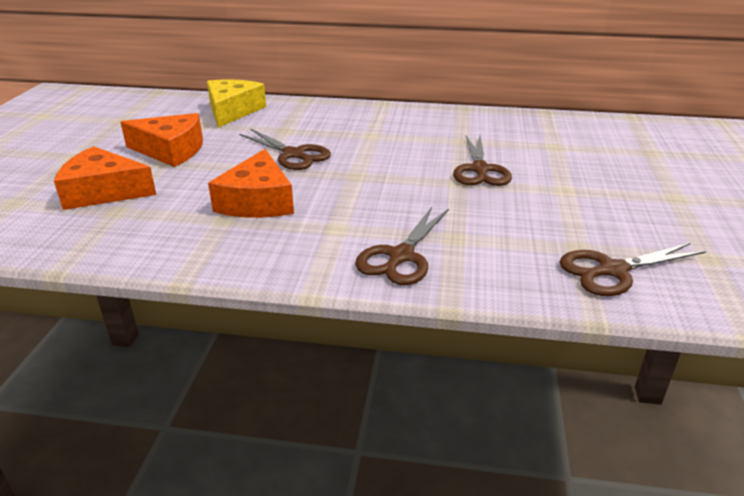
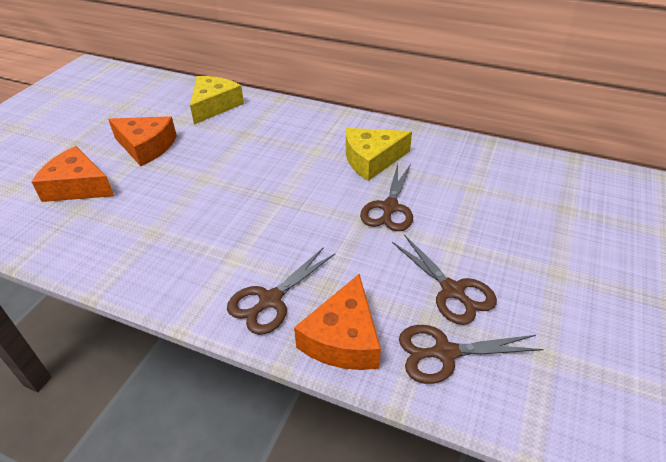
camera: 15 degrees right, 10 degrees up
(257, 201) = (186, 216): orange cheese -> orange cheese (343, 338)
(293, 154) = (239, 165): brown scissors -> brown scissors (452, 291)
(436, 136) = (372, 160): none -> yellow cheese

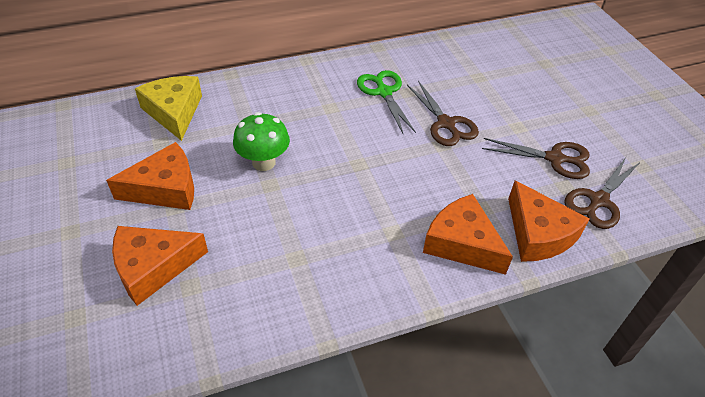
camera: 45 degrees left, 5 degrees up
(220, 162) = (263, 162): none -> green mushroom
(270, 300) = (462, 243): brown scissors -> orange cheese
(372, 160) = (384, 92): yellow cheese -> green scissors

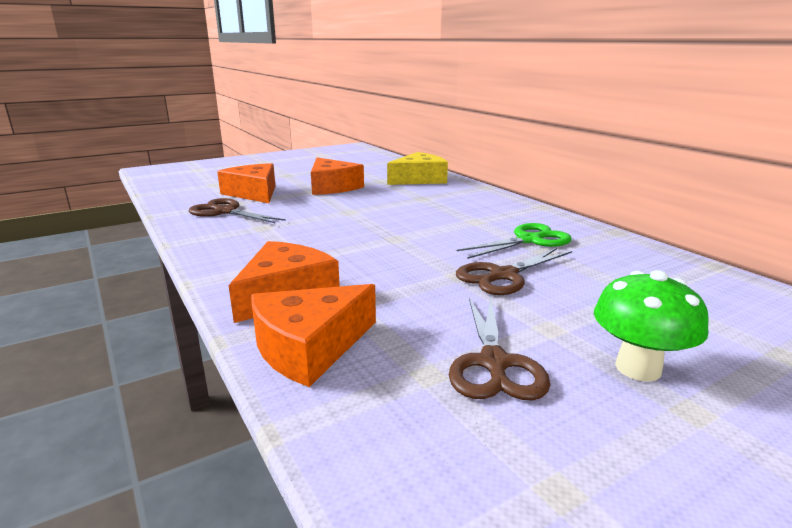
camera: 80 degrees right, 25 degrees down
(263, 162) = (376, 207): green mushroom -> green mushroom (638, 368)
(598, 201) = (406, 412): brown scissors -> brown scissors (225, 212)

